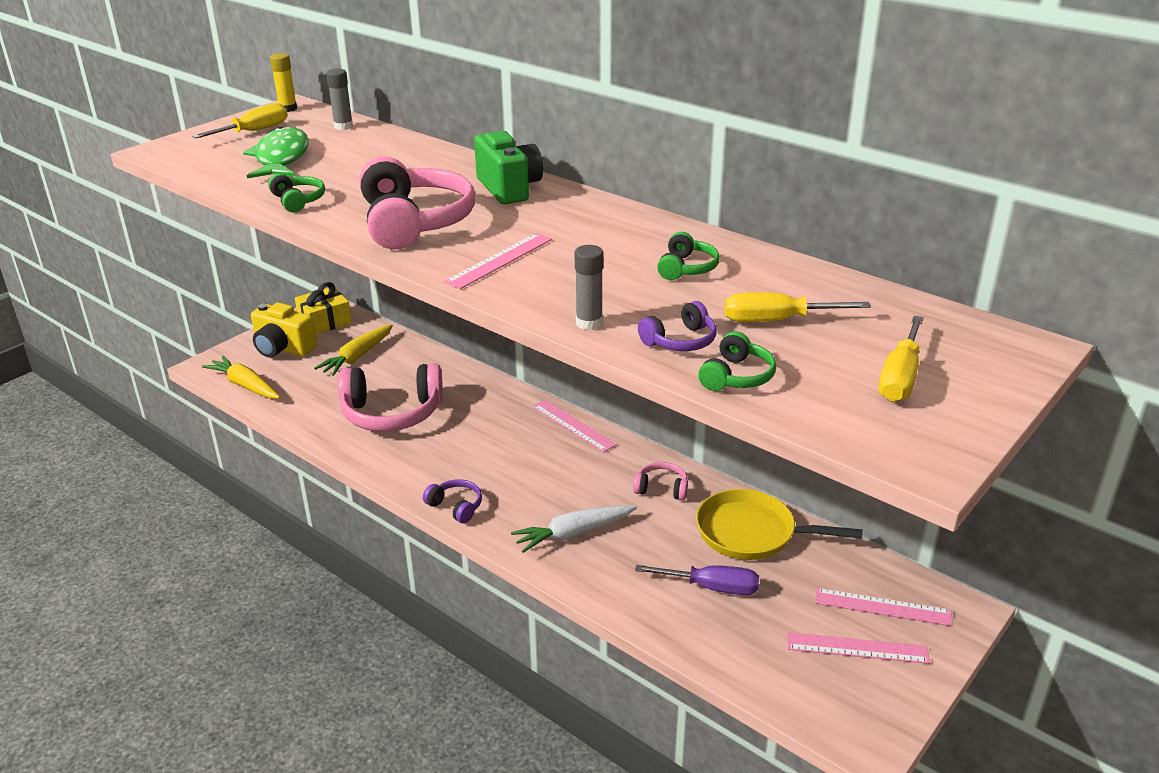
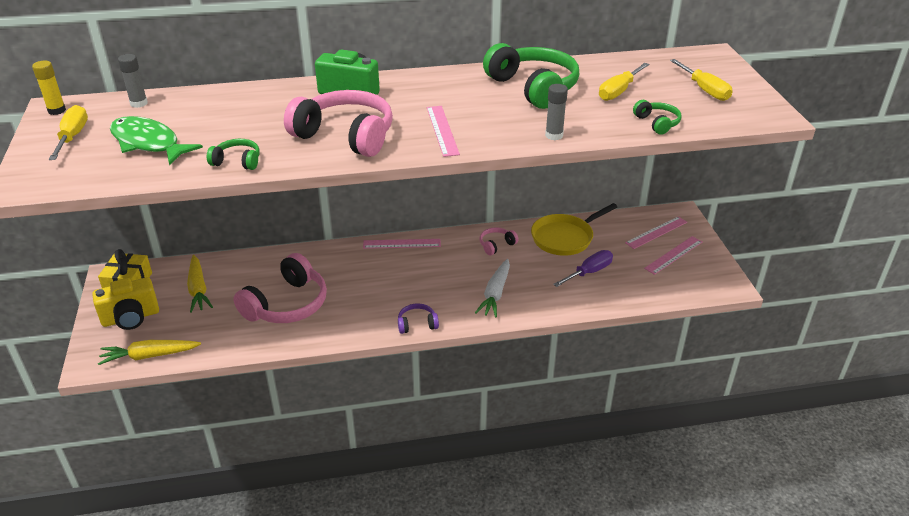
camera: 50 degrees left, 5 degrees up
(680, 341) = (606, 121): purple headphones -> none
(686, 268) = (533, 87): green headphones -> green headphones, size x2.13

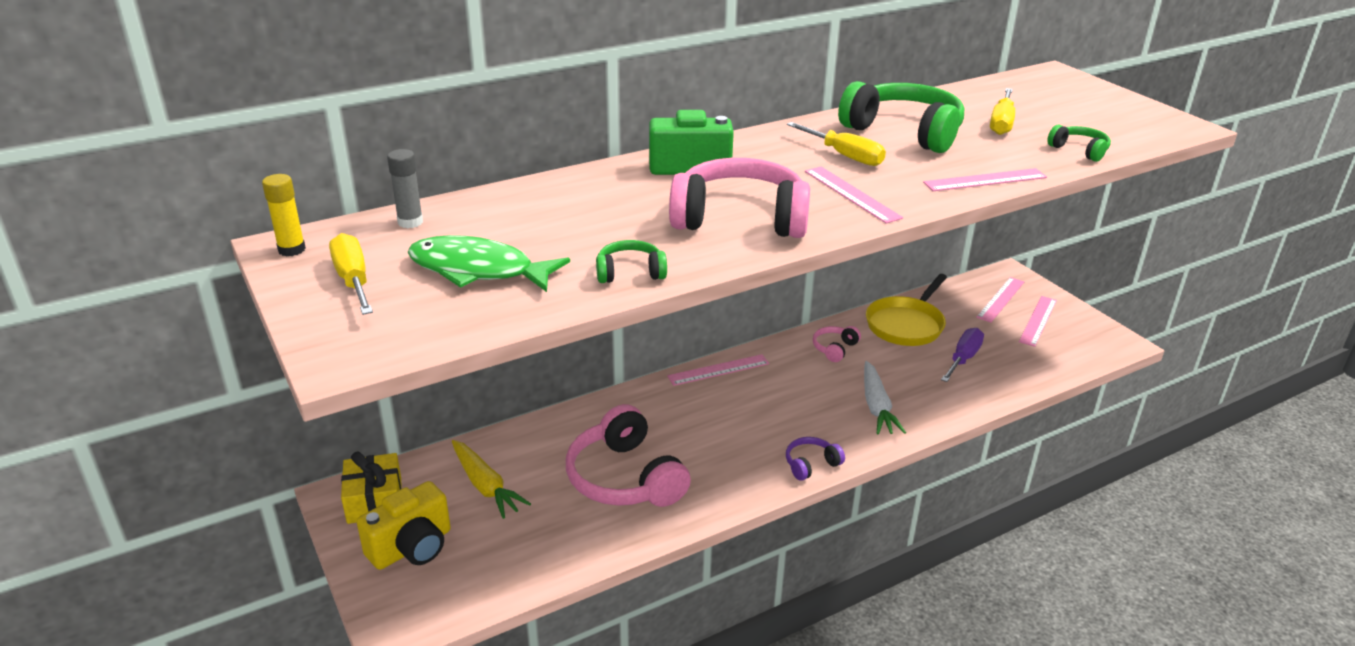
camera: 20 degrees left, 5 degrees down
(149, 356) = (478, 593): yellow carrot -> none
(287, 304) = (625, 478): pink headphones -> pink headphones turned 135 degrees clockwise
(554, 135) = (985, 180): grey glue stick -> pink ruler
(704, 90) = (1088, 109): yellow screwdriver -> yellow screwdriver (844, 156)

